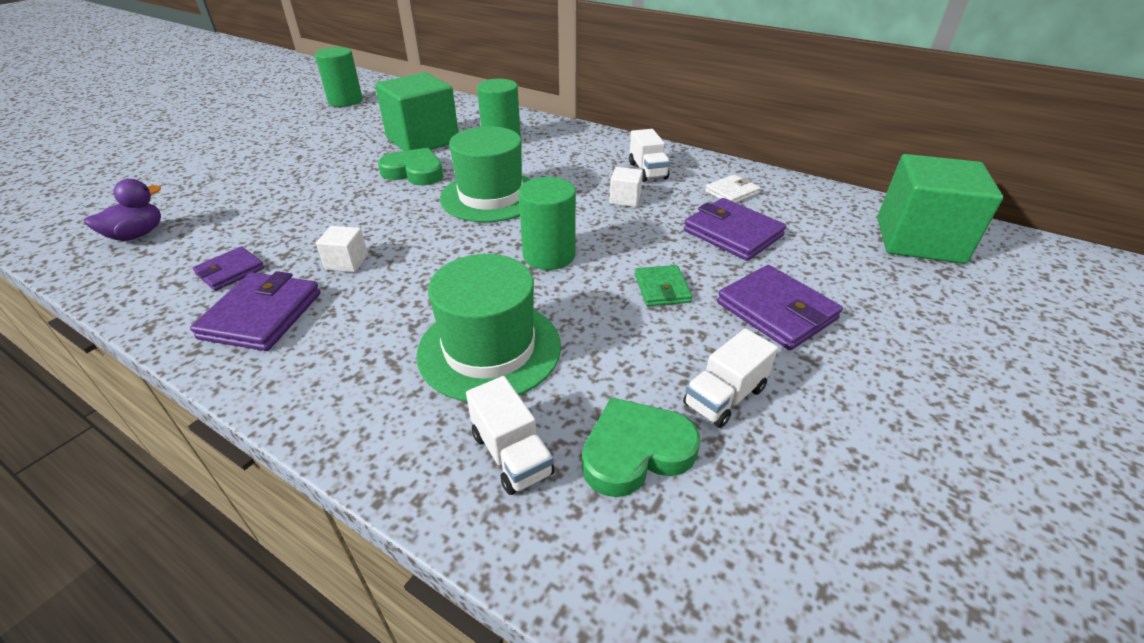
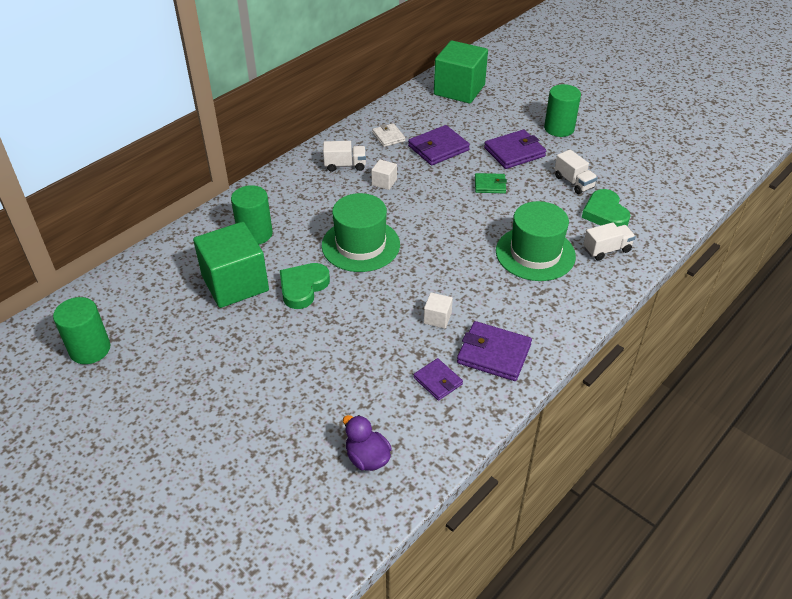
camera: 80 degrees left, 5 degrees up
(549, 255) = (447, 223): green cylinder -> green cylinder (559, 128)

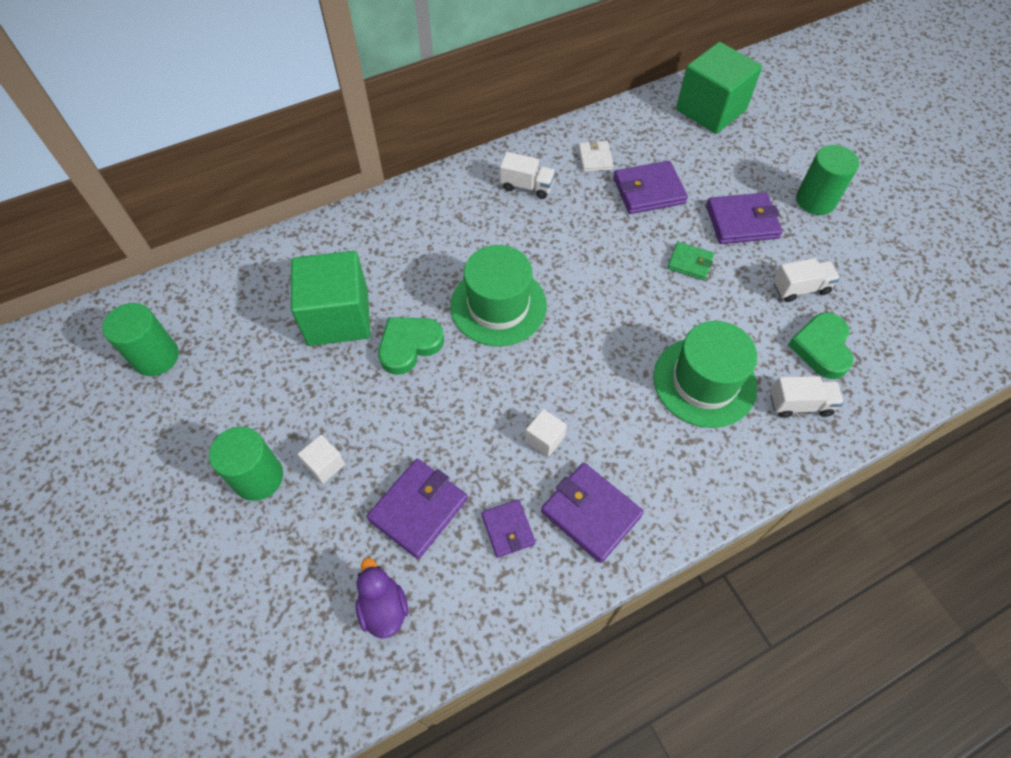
camera: 20 degrees right, 15 degrees up
(255, 234) = (387, 255): green cylinder -> green cylinder (258, 477)
(363, 388) = (418, 509): none -> purple wallet
(384, 182) = (562, 223): white cube -> white cube (325, 465)
(574, 182) = (800, 288): white truck -> white truck turned 90 degrees counterclockwise

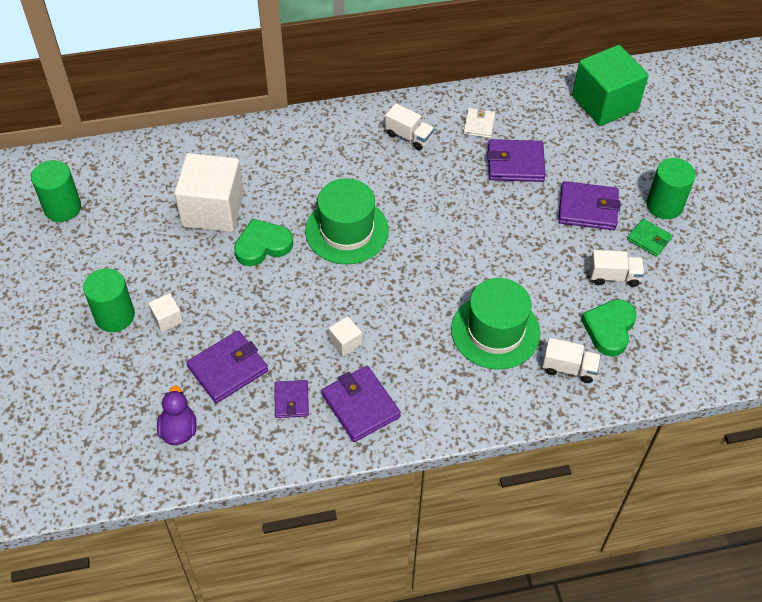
camera: 15 degrees right, 5 degrees down
(338, 317) = (213, 209): green cube -> white cube
(690, 263) = (525, 233): green wallet -> green wallet (649, 239)

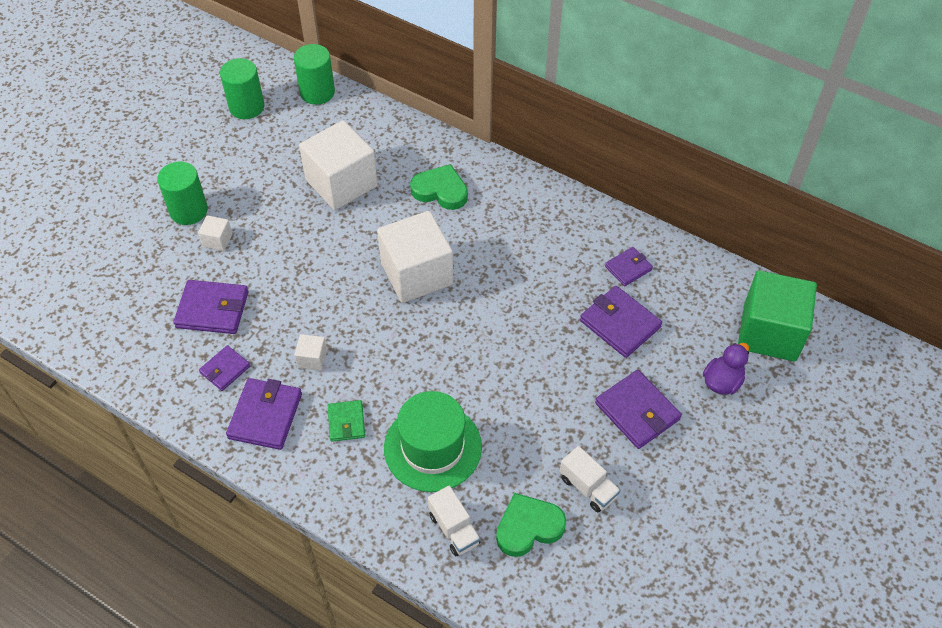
camera: 45 degrees right, 0 degrees up
(179, 430) = (132, 326): purple duck -> purple duck (722, 382)
(262, 245) = (343, 237): green heart -> green heart (440, 191)
(347, 231) = (416, 274): green hat -> white cube
(409, 136) = (556, 235): white truck -> none
(479, 125) = (628, 268): white wallet -> purple wallet
(649, 239) = (660, 482): green wallet -> green wallet (346, 422)
(664, 205) = (713, 465): green cylinder -> green cylinder (317, 92)

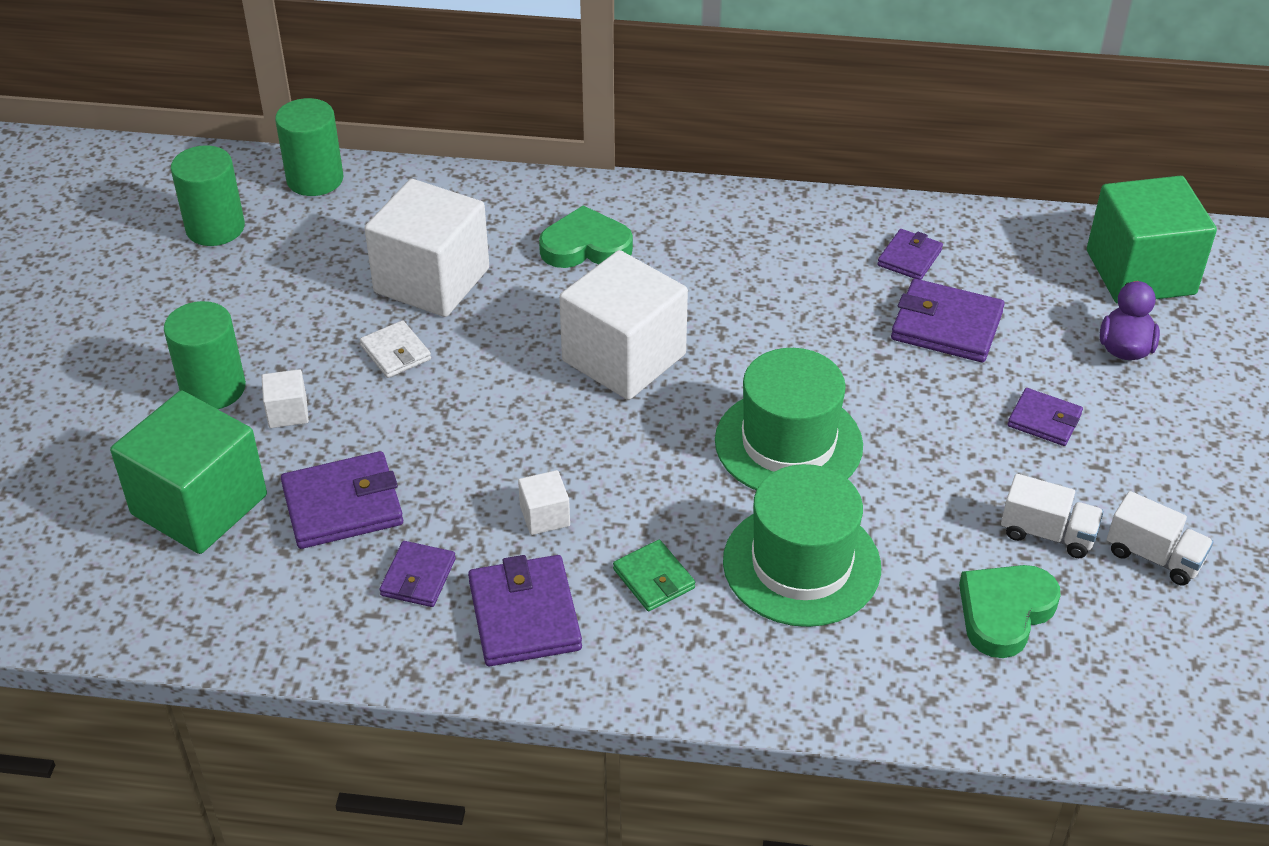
camera: 25 degrees left, 10 degrees down
(142, 280) = (199, 505): none -> green cube
(295, 223) = (395, 352): none -> white wallet
(454, 529) = (905, 655): white truck -> white truck (1154, 556)
(475, 366) = (788, 443): none -> green hat
(637, 411) = (1044, 420): purple wallet -> purple wallet, size x0.60

